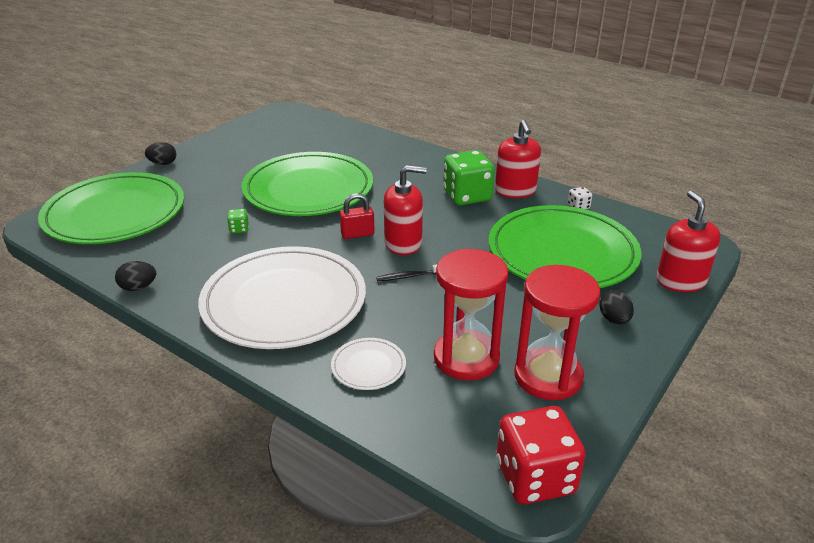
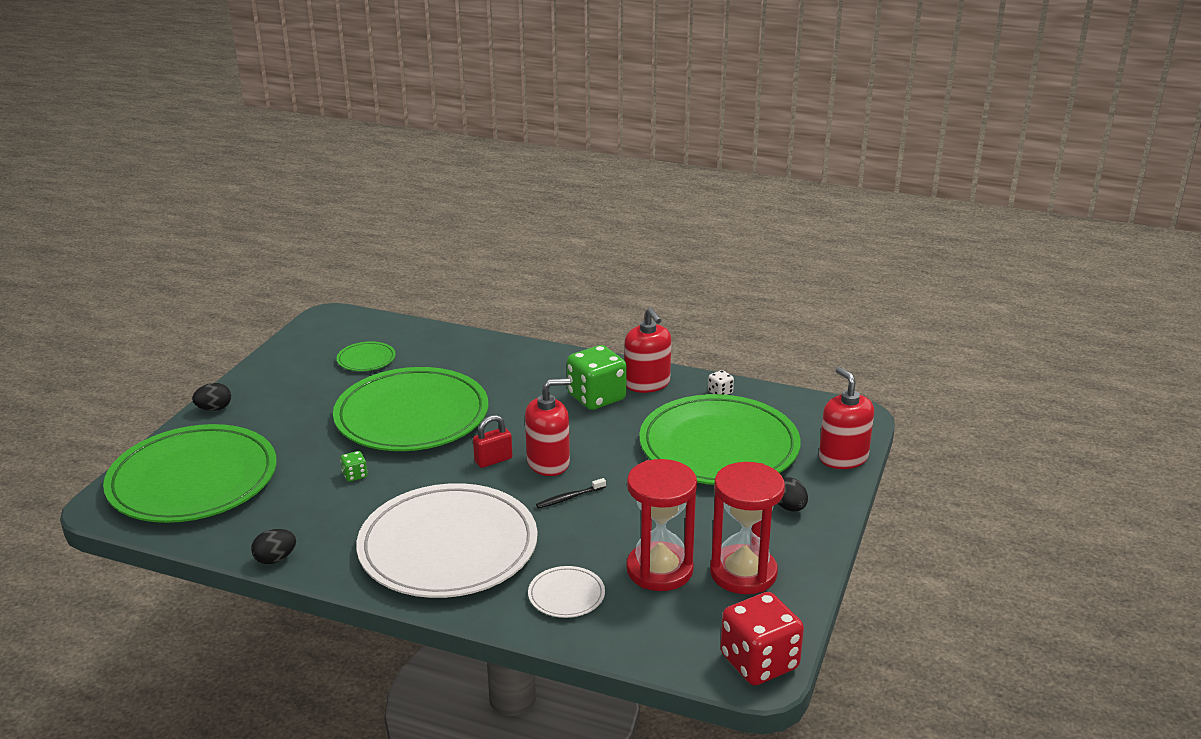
camera: 15 degrees left, 5 degrees down
(295, 143) = (366, 359): none -> green plate

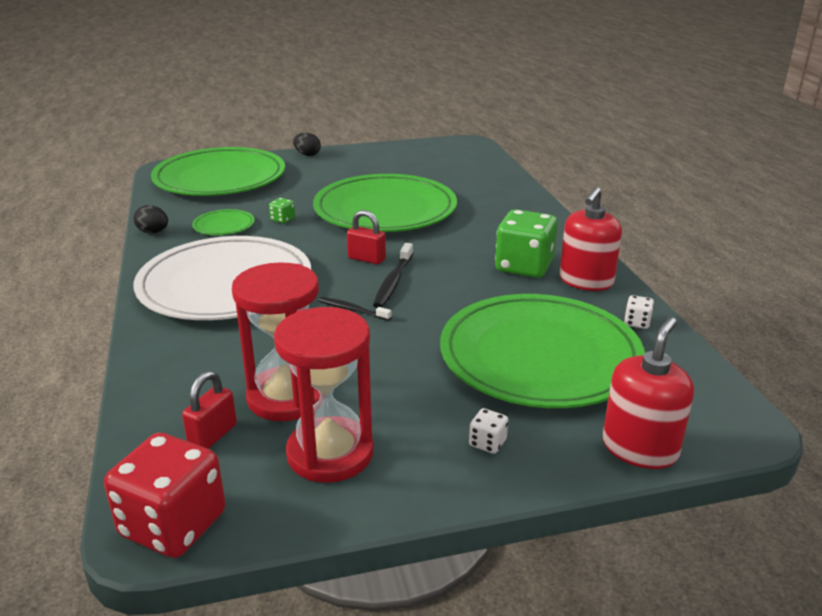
camera: 55 degrees right, 0 degrees up
(366, 359) = (434, 171): green plate -> green plate (224, 225)
(548, 463) = (393, 282): red soap dispenser -> black toothbrush
(566, 595) = (202, 361): white plate -> none
(674, 618) = (213, 435): none -> red padlock
(789, 507) = (487, 443): black egg -> white dice

